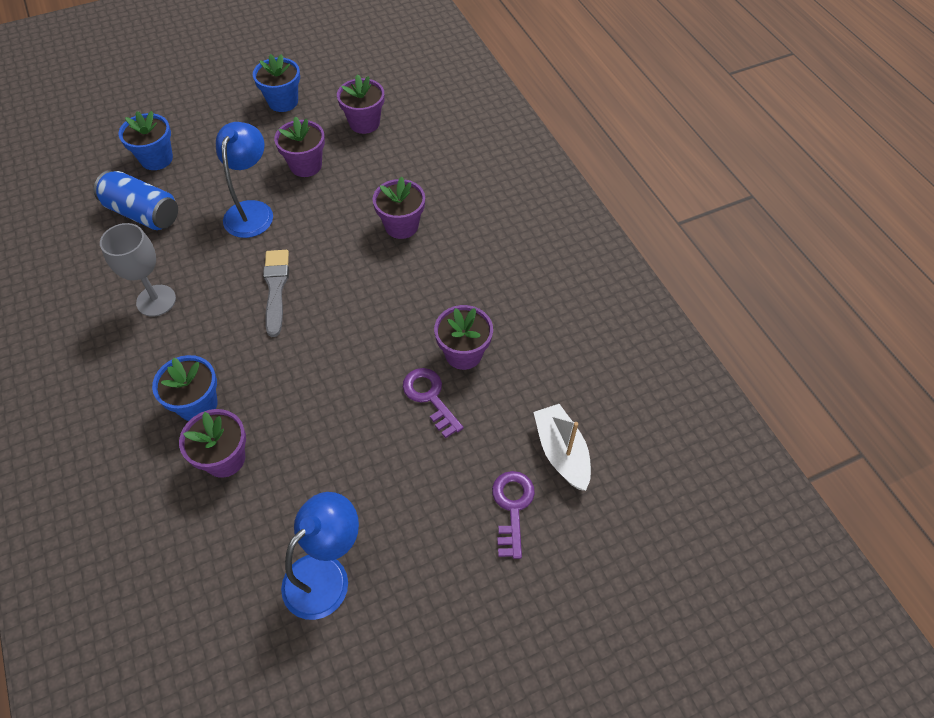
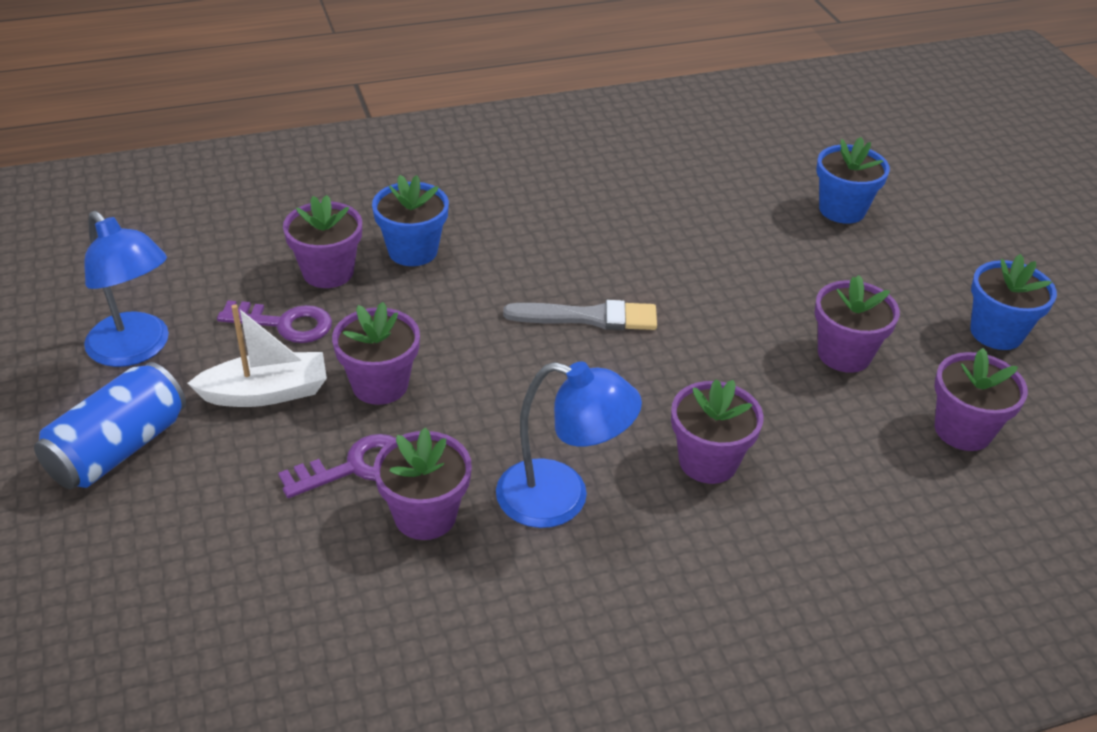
camera: 95 degrees right, 15 degrees down
(143, 213) = (735, 202): blue can -> blue can (119, 449)
(156, 300) = (582, 216): grey goblet -> none
(252, 211) = (741, 296): blue lamp -> blue lamp (561, 499)
(352, 398) = (380, 385): none -> purple flower pot
(512, 507) = (136, 542): purple key -> purple key (284, 324)
(561, 452) = (200, 620): white boat -> white boat (266, 393)

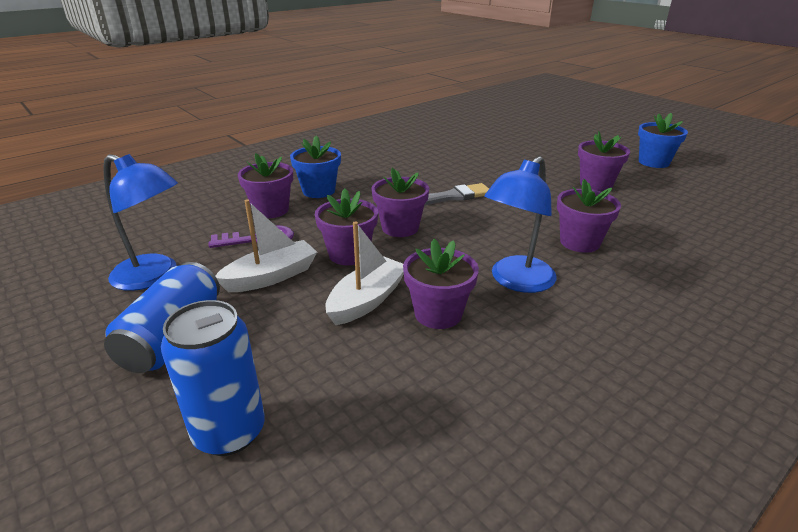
camera: 20 degrees left, 10 degrees down
(120, 587) = (229, 432): none -> blue can
(355, 467) = (367, 300): purple key -> white boat
(561, 499) = (516, 281): blue lamp -> blue lamp turned 135 degrees clockwise
(842, 210) = (533, 135): blue flower pot -> none
(963, 430) = (686, 199): purple flower pot -> purple flower pot (400, 228)

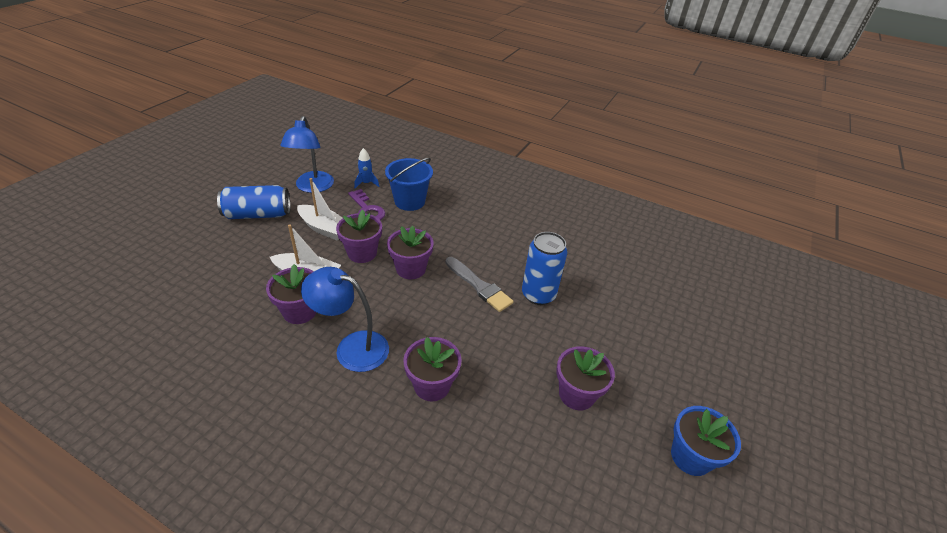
camera: 65 degrees right, 10 degrees up
(197, 232) = (366, 183): none -> blue rocket
(229, 432) = (189, 257): blue can -> blue can (538, 295)
(271, 210) = (409, 201): purple flower pot -> blue bucket
(318, 191) = (451, 213): blue flower pot -> none

